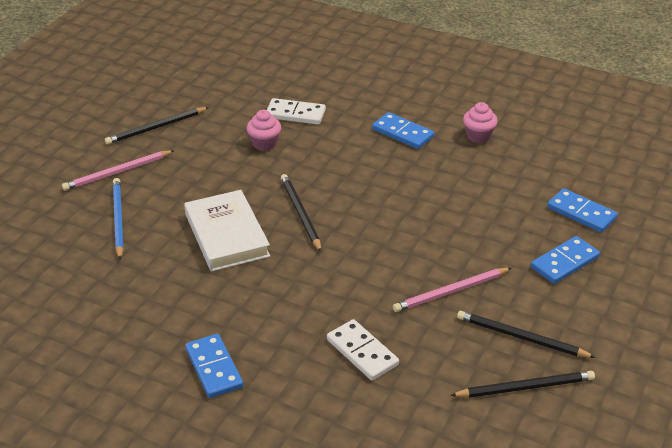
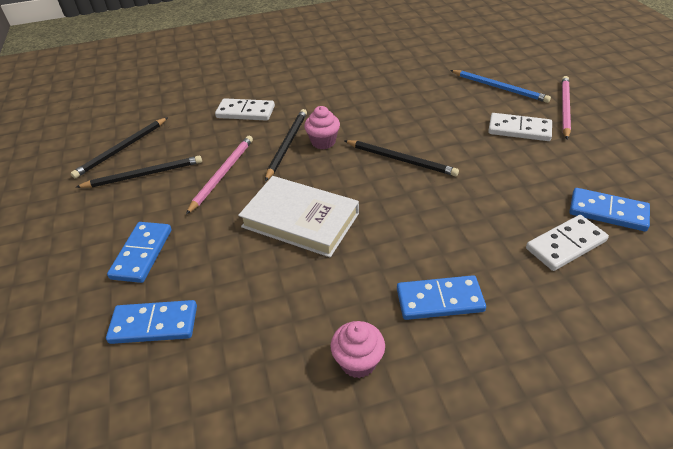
camera: 140 degrees right, 5 degrees up
(156, 128) = (623, 151): black pencil -> black pencil (287, 145)
(181, 180) = (519, 129): none -> white domino
(214, 368) = (317, 66): blue domino -> blue domino (608, 212)
(227, 235) = (422, 118): white book -> white book (300, 220)
(264, 144) = (527, 195): pink cupcake -> pink cupcake (323, 142)

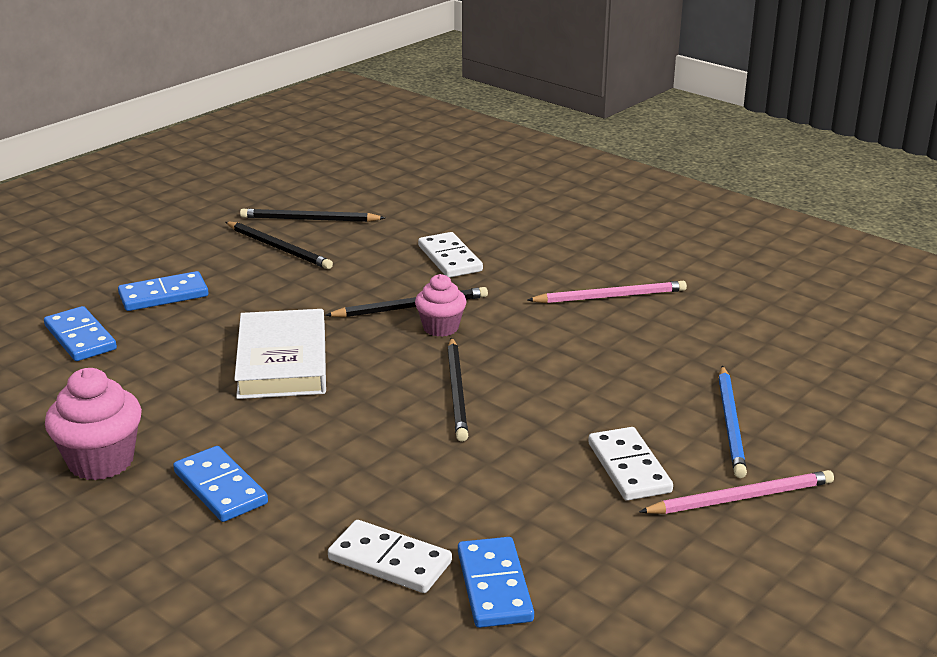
camera: 55 degrees right, 15 degrees down
(222, 174) = (319, 289): pink pencil -> pink pencil (610, 296)
(358, 362) = (101, 461): pink cupcake -> pink cupcake, size x1.53

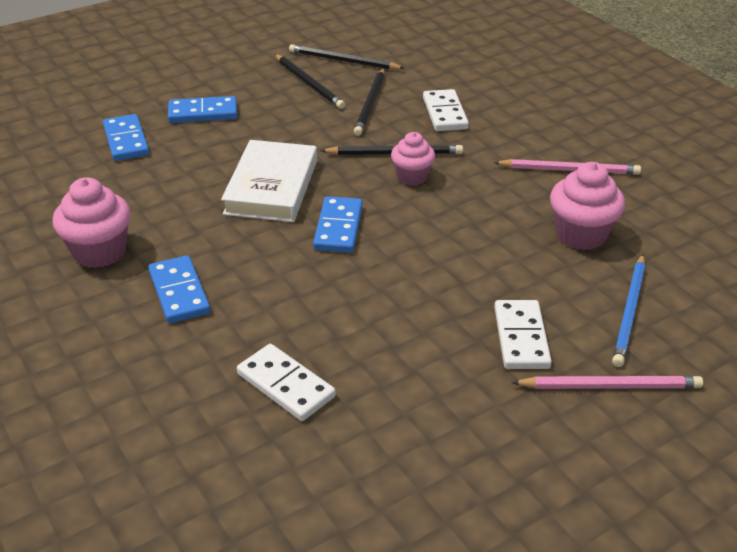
camera: 15 degrees right, 10 degrees up
(457, 392) = (402, 239): black pencil -> black pencil (370, 104)
(494, 586) = (362, 427): blue domino -> blue domino (338, 227)
(649, 358) = (580, 235): none -> pink cupcake

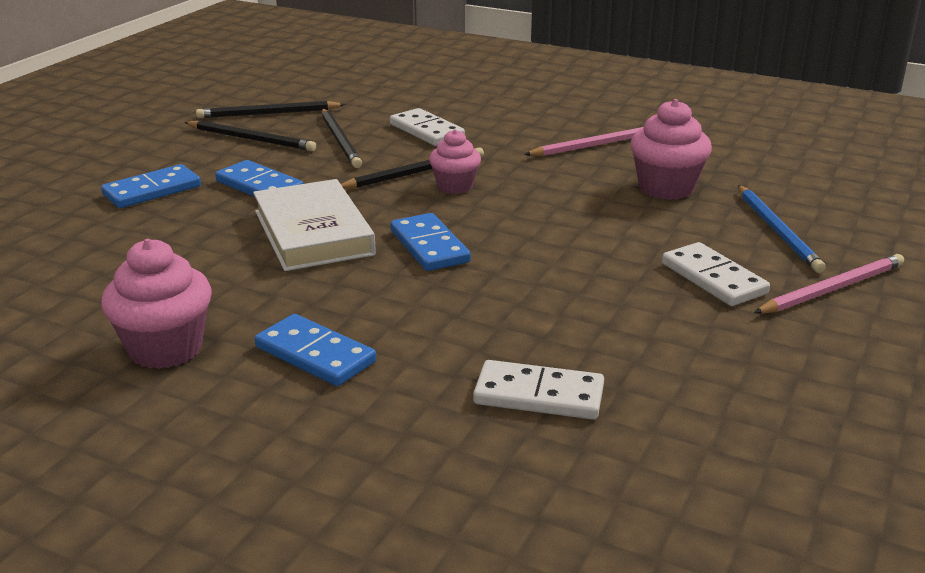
camera: 30 degrees left, 10 degrees down
(126, 140) = (79, 237): blue domino -> blue domino (259, 186)

